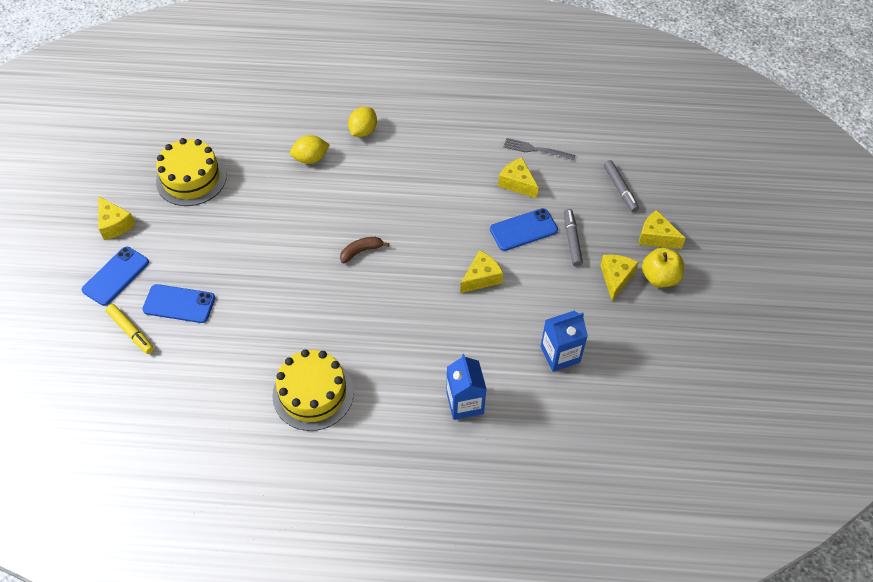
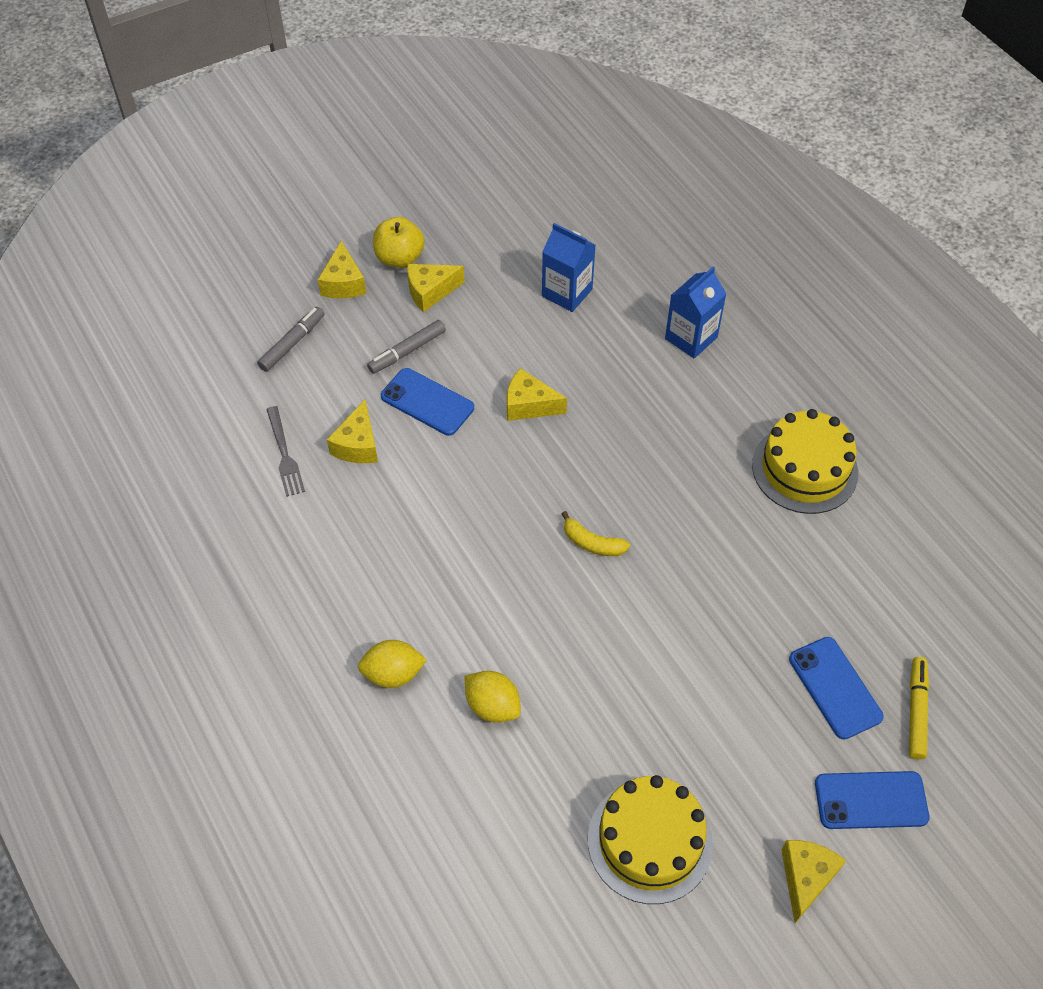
camera: 125 degrees left, 0 degrees up
(361, 251) = (592, 543): brown banana -> yellow banana

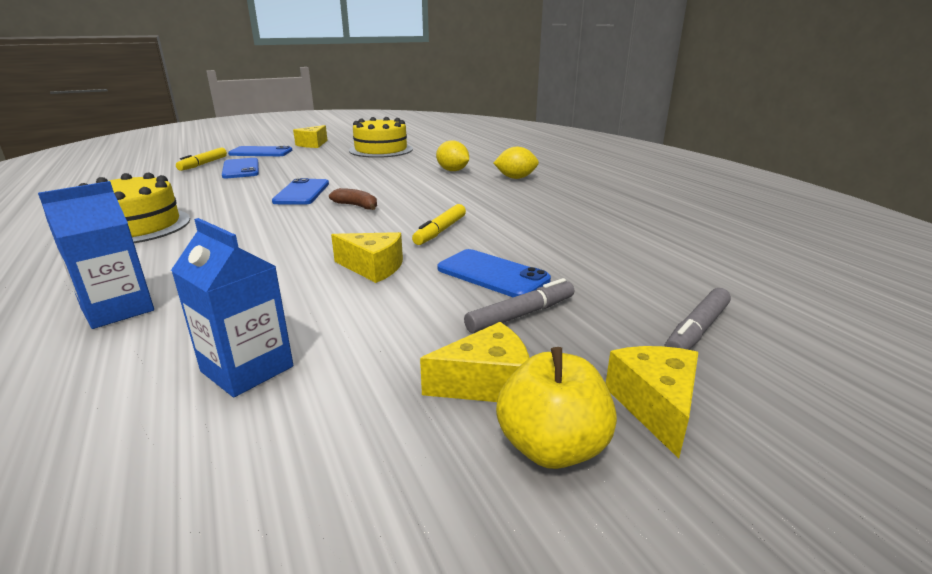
camera: 175 degrees left, 30 degrees down
(284, 455) = (644, 250): grey fork -> none
(358, 445) = (567, 252): yellow cheese -> none
(481, 481) = (440, 231): none -> yellow marker
(592, 543) = (357, 206): yellow banana -> brown banana
(682, 585) = (302, 192): none -> blue phone

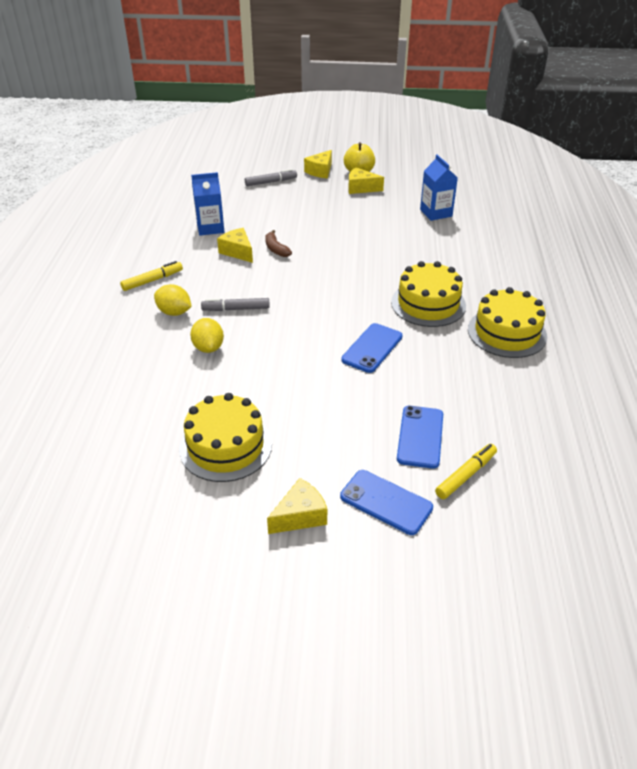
camera: 150 degrees left, 15 degrees up
(117, 309) = (491, 254): blue carton -> blue carton (210, 228)
(244, 229) = (428, 304): none -> yellow cake
(357, 206) = (339, 309): brown banana -> brown banana (276, 249)
(373, 268) = (365, 245): yellow cheese -> yellow cheese (237, 252)
(440, 231) = (306, 262): yellow marker -> yellow marker (152, 280)
(492, 274) = (312, 224): blue phone -> none
(521, 315) = (324, 204): grey marker -> grey marker (236, 309)

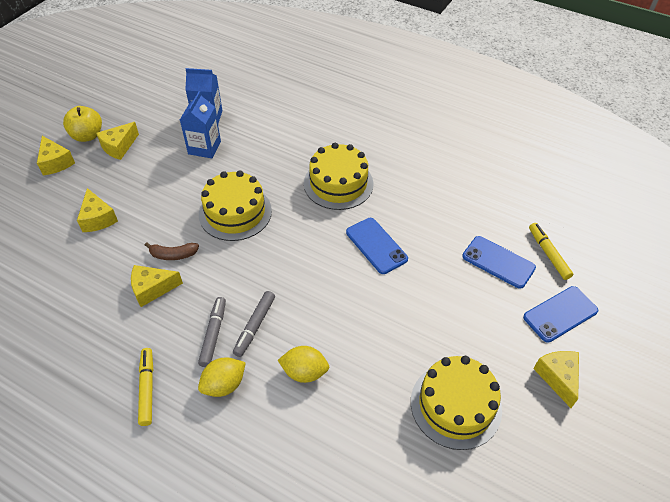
camera: 65 degrees left, 10 degrees up
(210, 228) = (83, 297): blue carton -> blue carton (204, 148)
(271, 182) = (37, 210): grey marker -> grey marker (213, 334)
(283, 207) = (98, 218): none -> yellow cheese
(507, 332) = (403, 156): yellow cake -> yellow cake (235, 212)

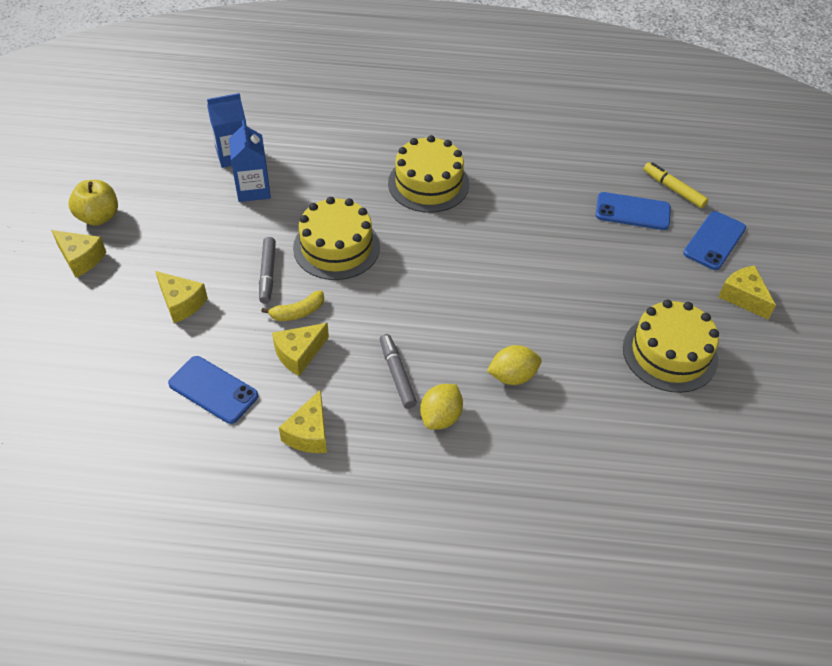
camera: 25 degrees left, 0 degrees up
(119, 147) = (148, 218): yellow cheese -> yellow cheese (309, 433)
(147, 389) = (363, 450): yellow marker -> none
(173, 255) = (298, 312): brown banana -> yellow banana
(255, 326) = (434, 352): grey marker -> grey marker (267, 274)
(376, 245) = (507, 233): blue phone -> blue phone (213, 390)

